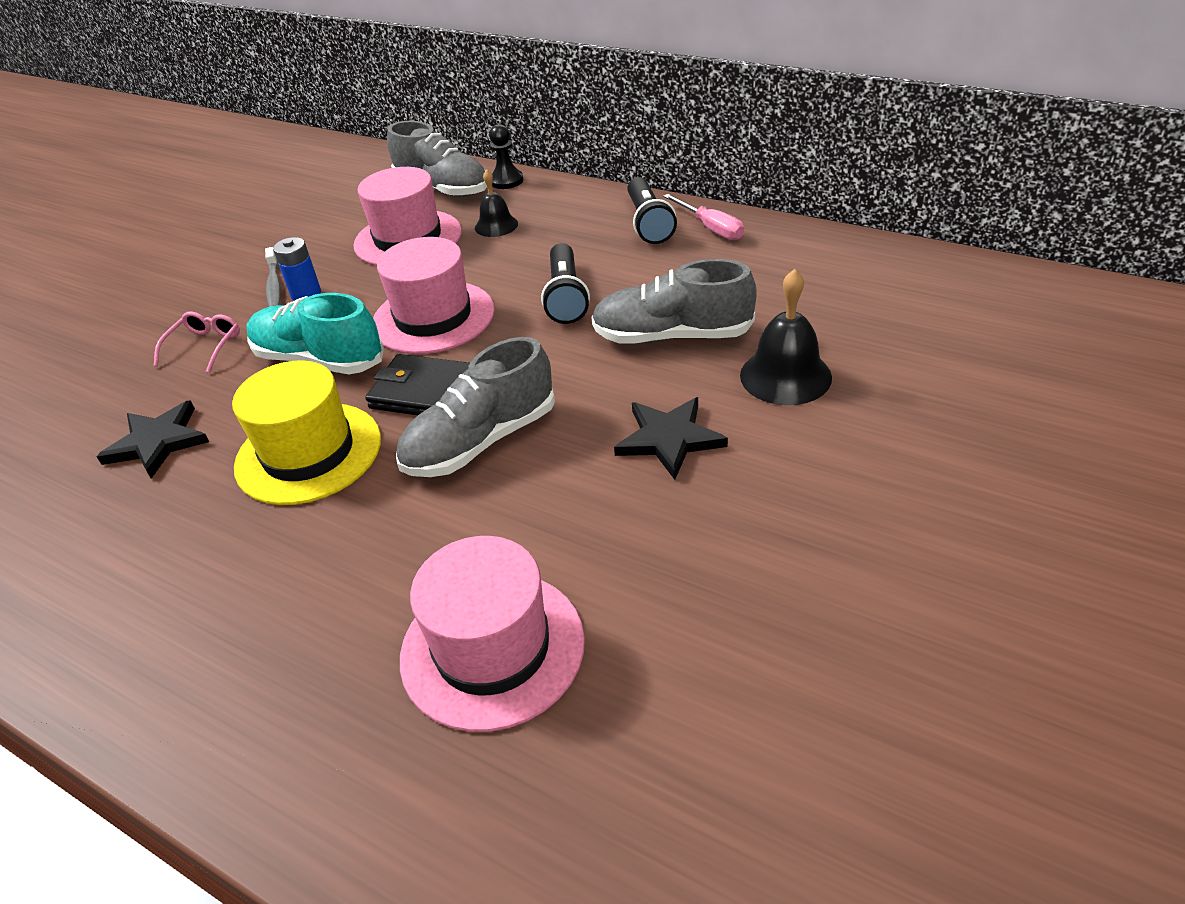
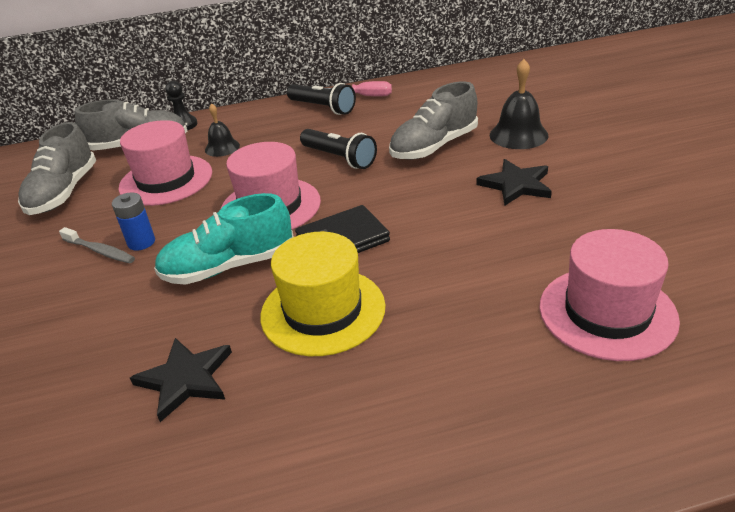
camera: 45 degrees left, 5 degrees down
(205, 346) = (109, 311): pink glasses -> none
(481, 441) = (422, 241): grey shoe -> grey shoe (64, 192)

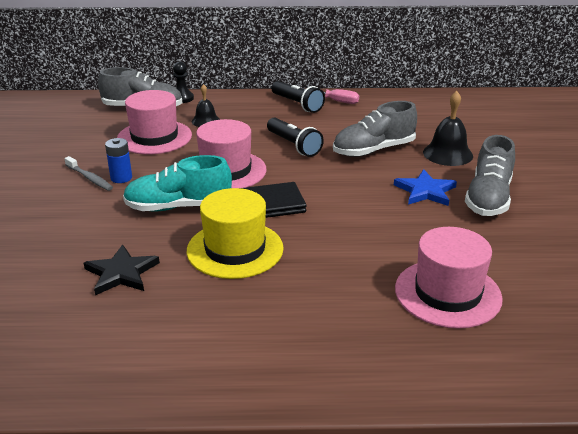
camera: 10 degrees right, 5 degrees down
(64, 192) = (76, 132): grey shoe -> grey shoe (488, 198)
(516, 185) = (425, 191): black star -> blue star

